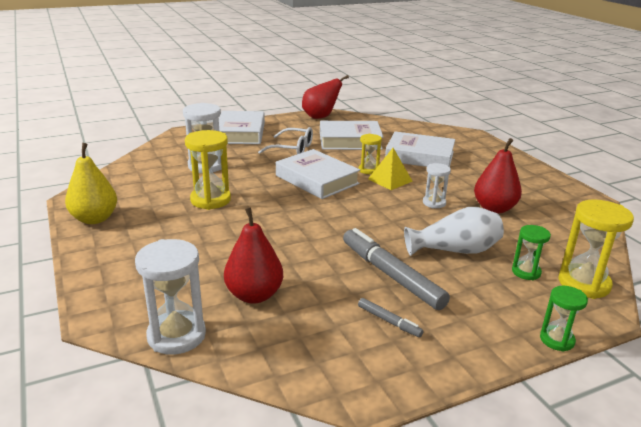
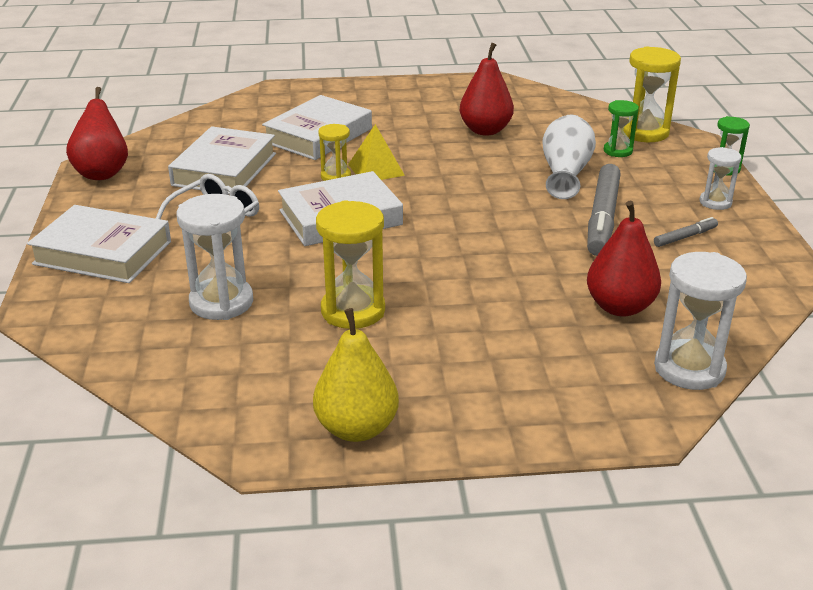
camera: 70 degrees left, 5 degrees up
(391, 275) = (602, 218): grey marker -> grey marker turned 60 degrees counterclockwise
(434, 203) = (454, 158): white hourglass -> white hourglass (715, 202)

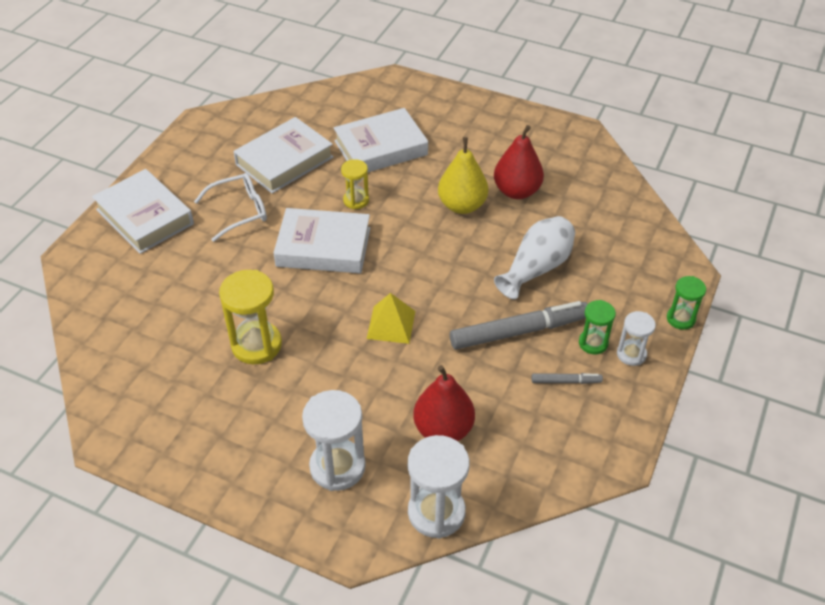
camera: 30 degrees right, 15 degrees up
(102, 173) = (201, 133): red pear -> none
(221, 302) = (181, 298): white hourglass -> white hourglass (337, 467)
(356, 428) = (175, 451): yellow pear -> yellow pear (462, 205)
(376, 169) = (392, 204): yellow pyramid -> yellow pyramid (391, 324)
(602, 218) = (519, 331): grey marker -> grey marker turned 150 degrees counterclockwise
(618, 151) = (606, 259): green hourglass -> green hourglass (593, 343)
(644, 132) = (652, 246): yellow hourglass -> none

